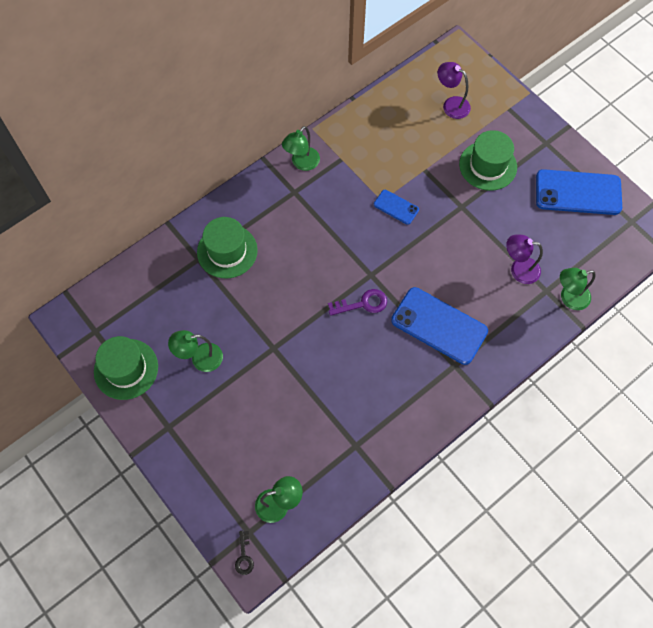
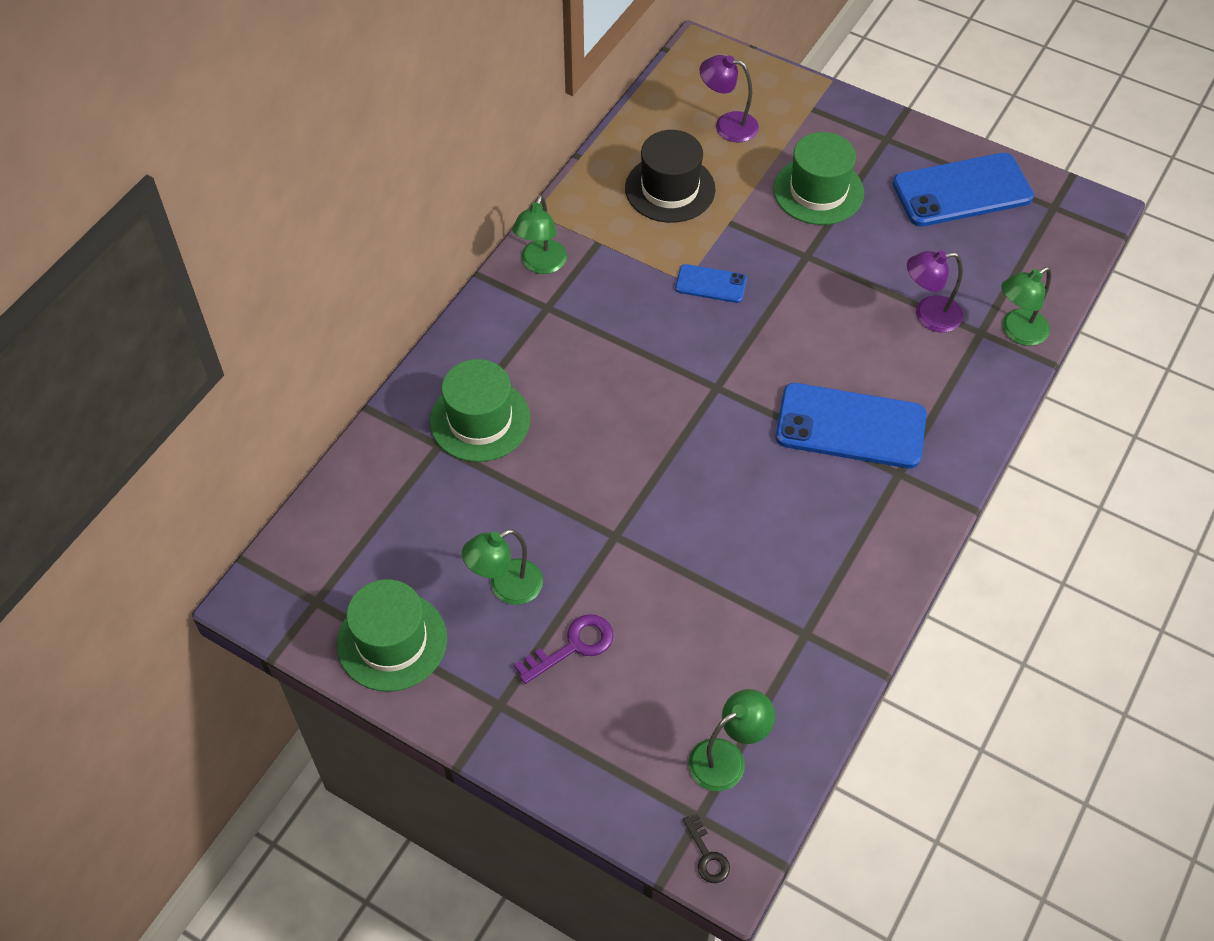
camera: 20 degrees left, 10 degrees down
(363, 304) = (723, 431): purple key -> purple key (573, 646)
(398, 137) = (670, 189): none -> black hat

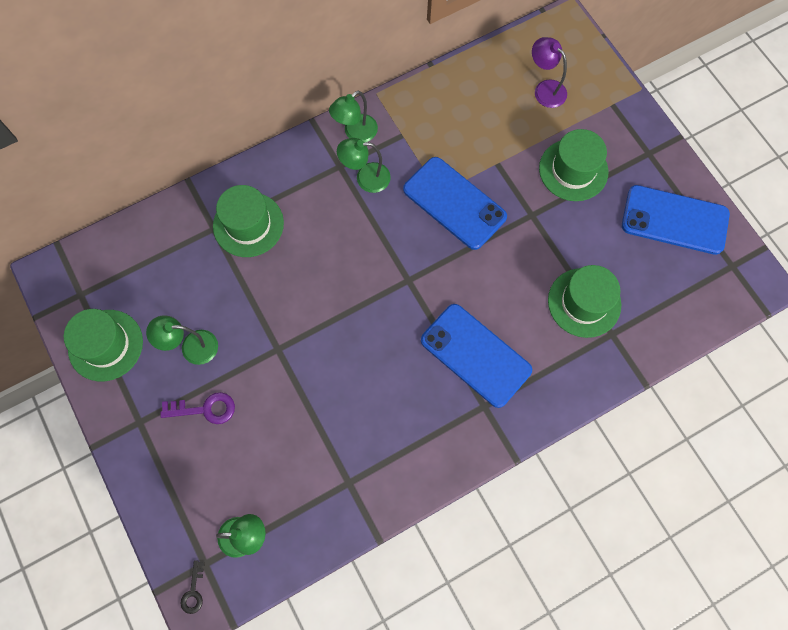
camera: 30 degrees right, 15 degrees up
(670, 189) = (474, 119): black hat -> none
(711, 284) = (454, 203): blue phone -> blue phone, size x1.99
(928, 315) = (584, 302): purple lamp -> green hat
(1017, 332) = (637, 347): green lamp -> green lamp (365, 178)

